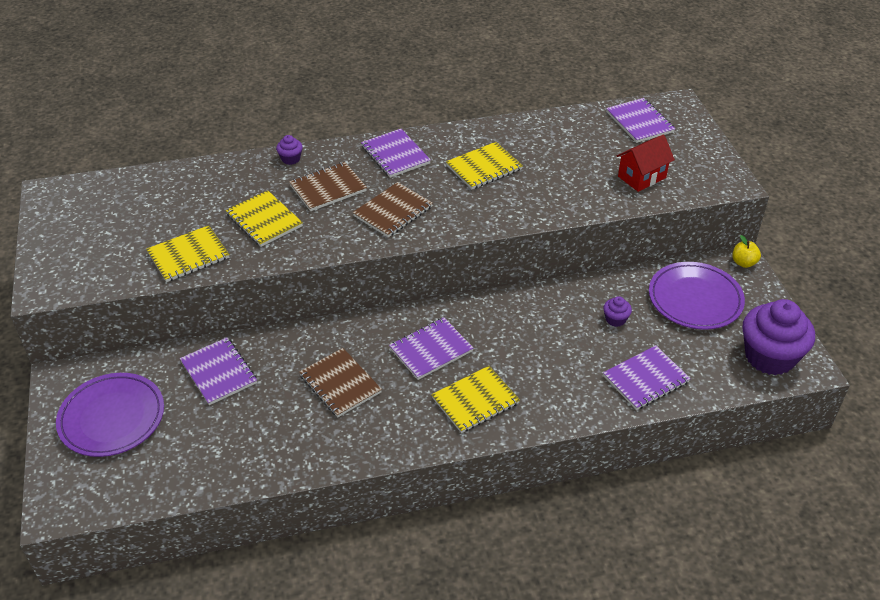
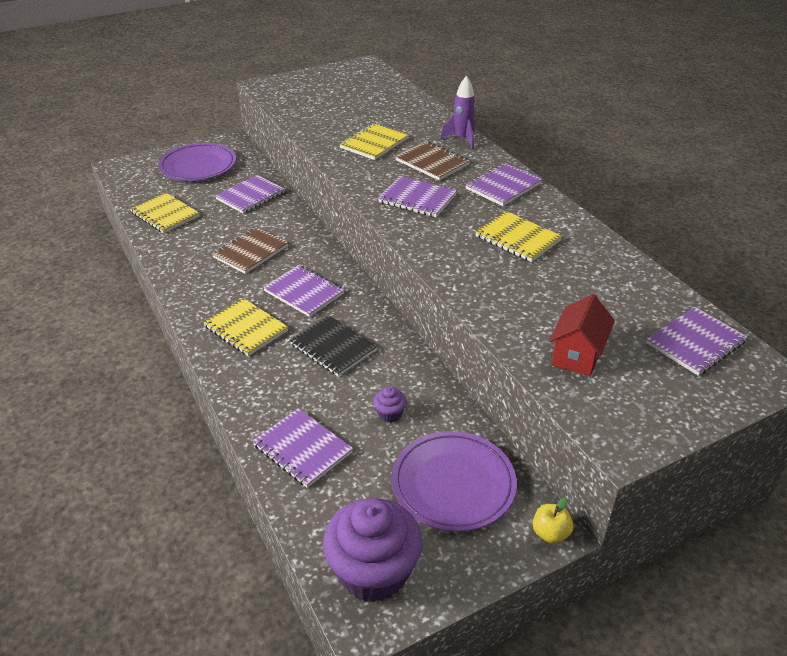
camera: 75 degrees right, 5 degrees down
(188, 255) = (318, 123): yellow notebook -> yellow notebook (165, 215)
(290, 159) = (462, 139): purple cupcake -> purple rocket
(393, 211) = (417, 199): brown notebook -> purple notebook
(522, 341) = (333, 347): none -> black notebook
(641, 177) = (577, 355): red house -> red house turned 75 degrees clockwise

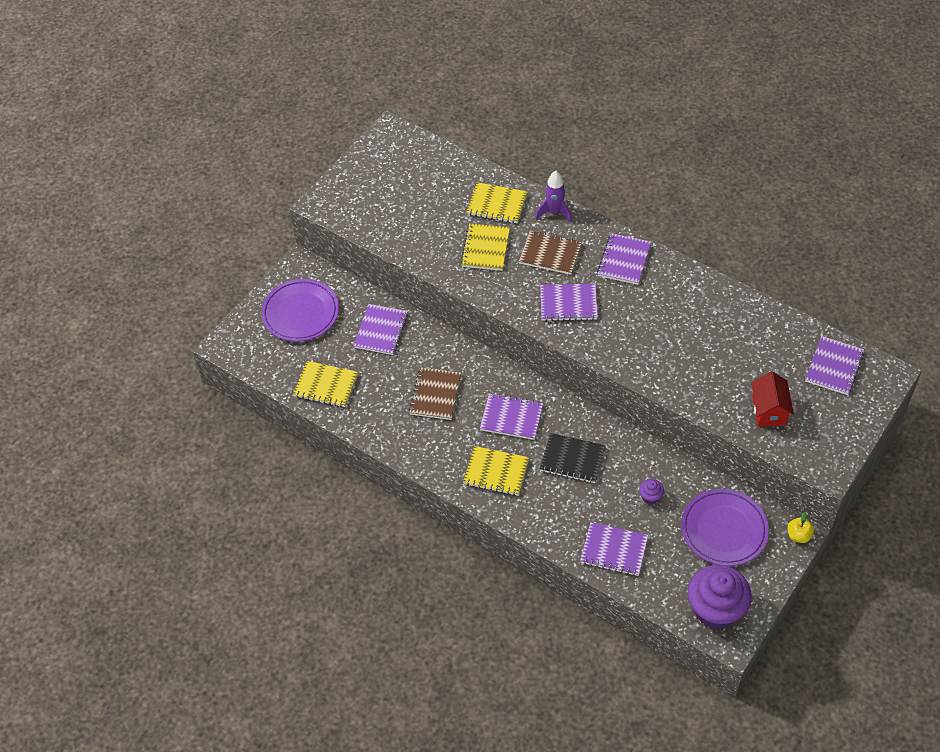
camera: 25 degrees left, 15 degrees up
(517, 239) = (669, 316): yellow notebook -> yellow notebook (497, 204)

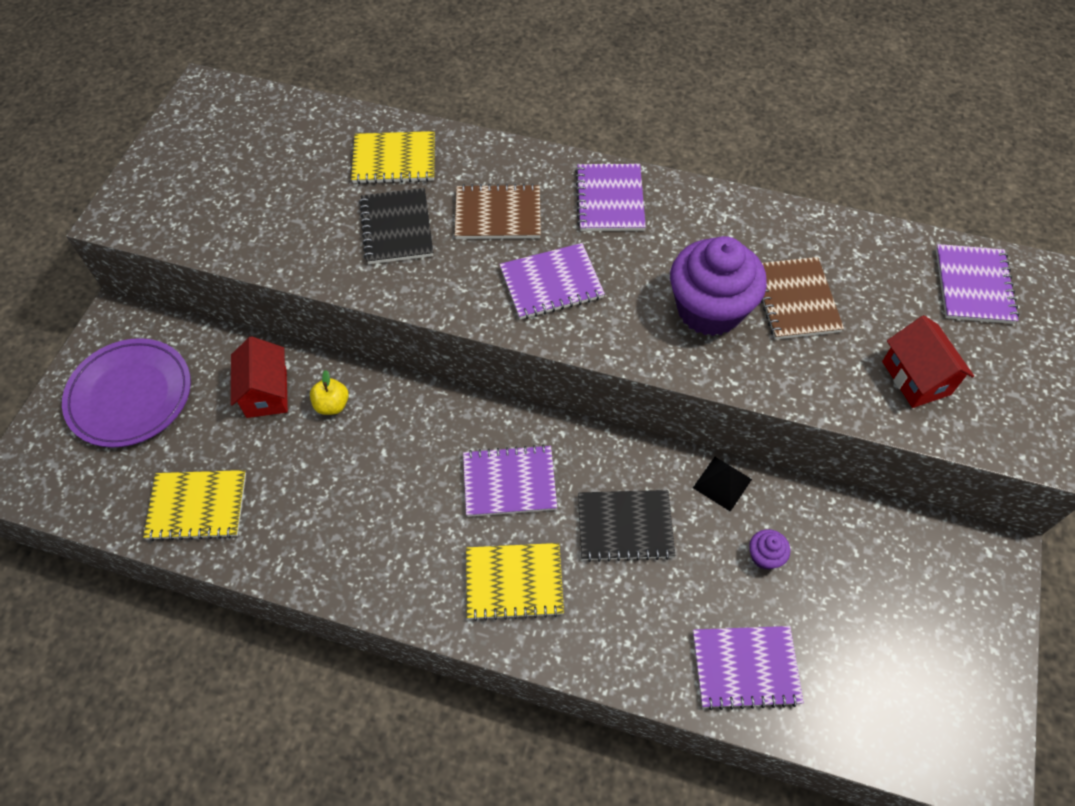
camera: 20 degrees left, 5 degrees up
(381, 331) = (266, 393): purple notebook -> red house
(435, 395) = (379, 476): brown notebook -> brown notebook (795, 300)
(485, 248) = (396, 228): yellow notebook -> black notebook
(554, 212) = (483, 153): purple rocket -> none
(641, 450) = (722, 483): none -> black pyramid
(715, 609) = (941, 726): purple cupcake -> purple cupcake (709, 309)
(724, 530) = (894, 580): purple plate -> none
(798, 535) = (1003, 558): yellow apple -> yellow apple (332, 405)

